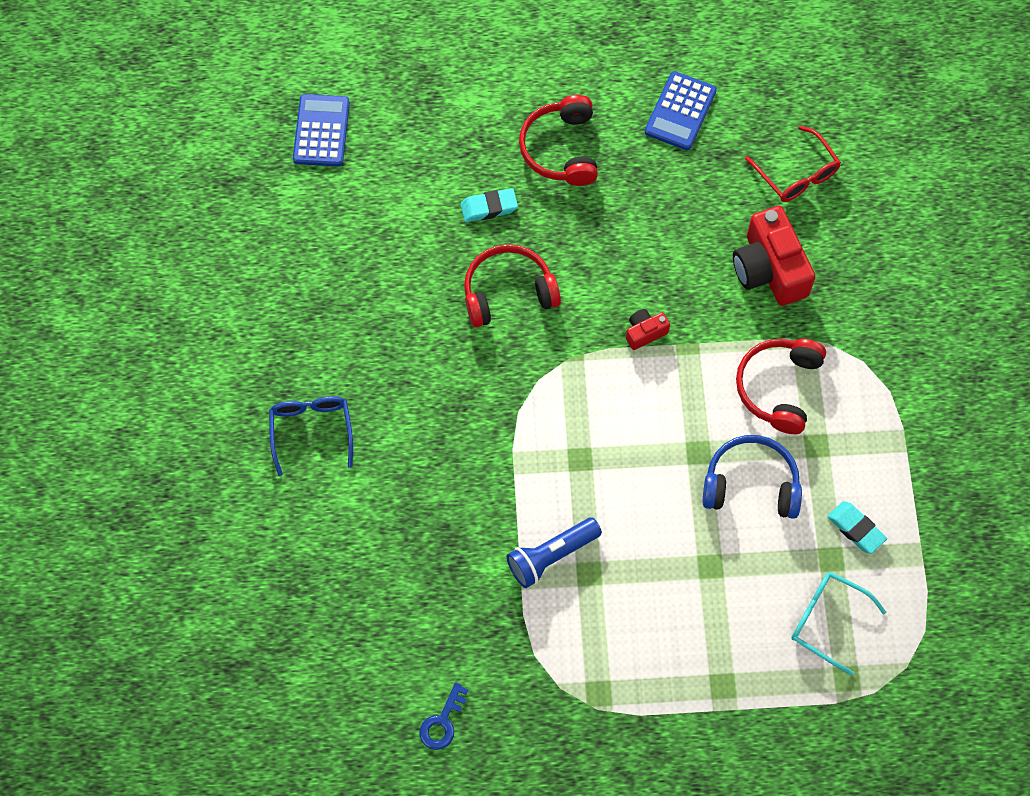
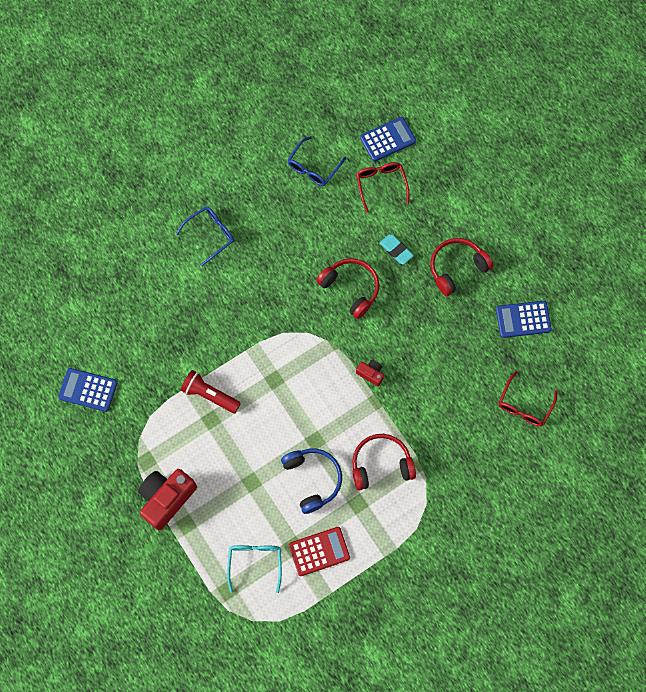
camera: 60 degrees right, 5 degrees up
(299, 244) = (313, 167): none -> blue glasses
(382, 175) = (381, 185): none -> red glasses
(442, 722) = (88, 390): blue key -> blue calculator
(551, 556) = (209, 395): blue flashlight -> red flashlight
(769, 269) = (452, 421): red camera -> red camera (166, 498)
(856, 529) = (319, 551): turquoise eraser -> red calculator

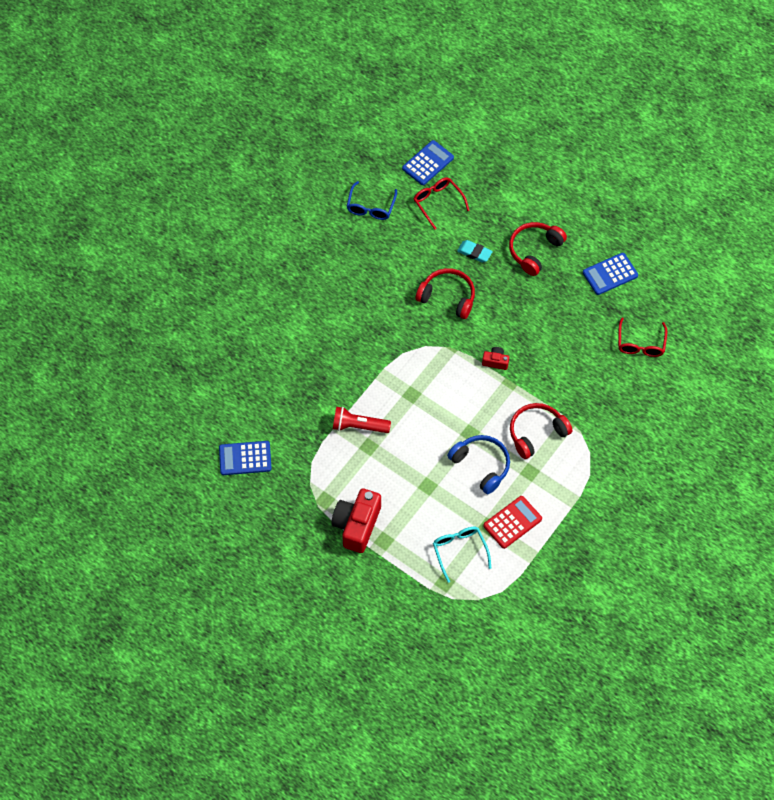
camera: 20 degrees left, 10 degrees down
(211, 235) = (301, 292): blue glasses -> none

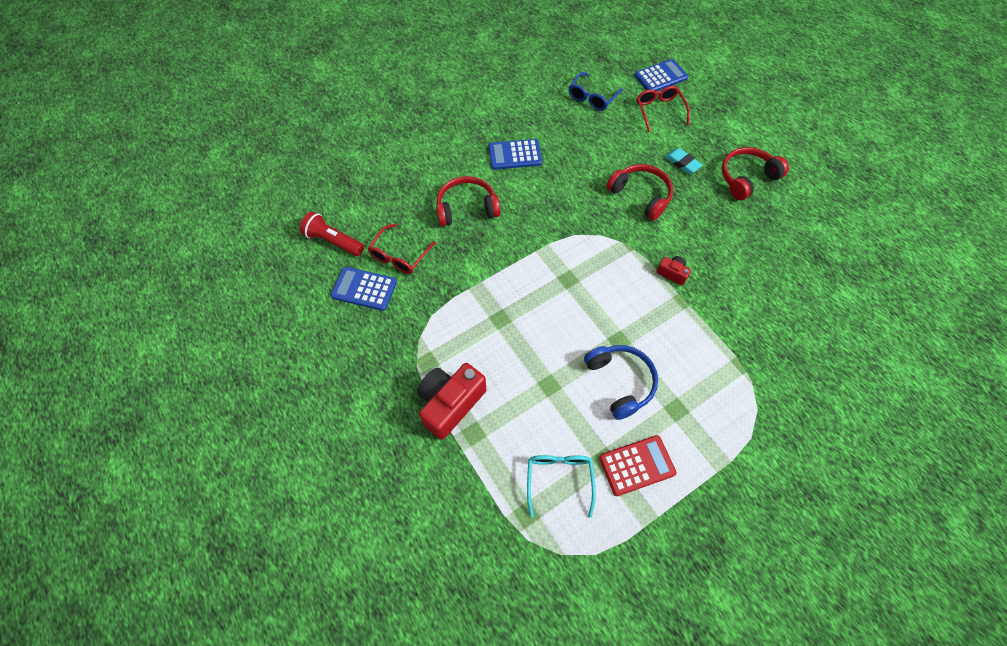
camera: 20 degrees right, 0 degrees up
(358, 426) = (498, 294): red flashlight -> red flashlight (333, 241)
(536, 433) = (697, 365): red headphones -> red headphones (466, 208)
(610, 274) = (825, 223): blue calculator -> blue calculator (515, 155)
(640, 344) = (847, 304): red glasses -> red glasses (399, 256)

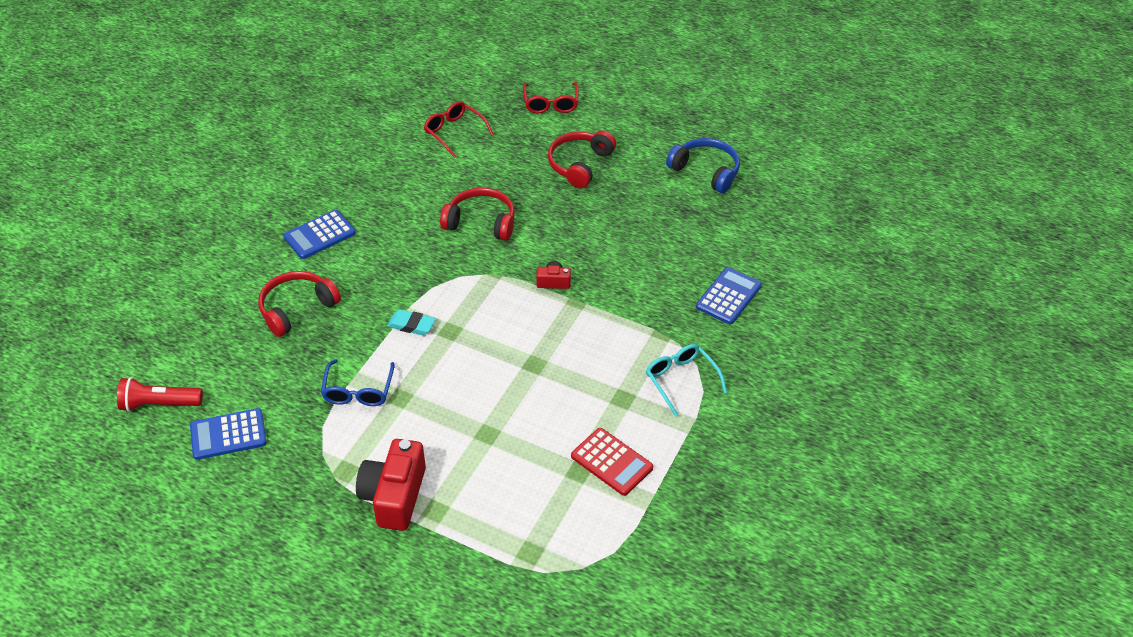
camera: 30 degrees left, 15 degrees down
(399, 256) = (248, 386): red glasses -> red glasses (551, 104)
(559, 479) = (544, 508): turquoise glasses -> turquoise glasses (681, 380)
(592, 97) = (373, 145): blue glasses -> blue glasses (358, 391)
(620, 382) = (556, 399): blue headphones -> blue headphones (706, 171)
(637, 465) = (611, 462): red calculator -> red calculator turned 90 degrees clockwise
(660, 77) = (437, 97): blue calculator -> blue calculator (728, 296)
(682, 163) = (507, 175): turquoise eraser -> turquoise eraser (411, 325)

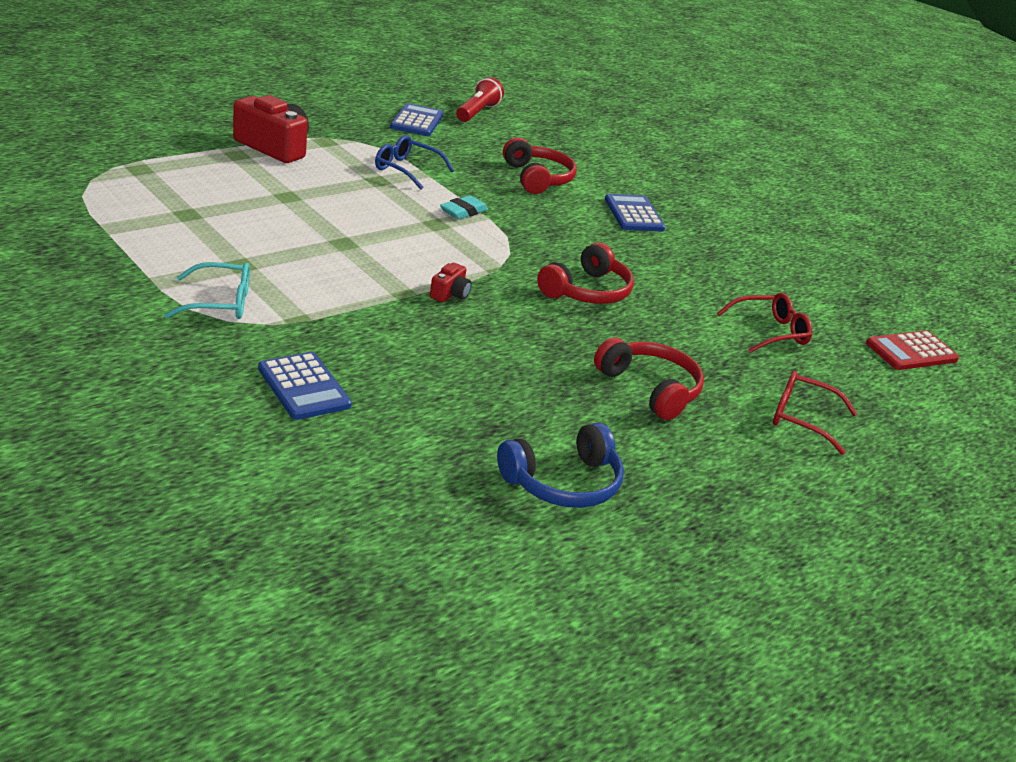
camera: 110 degrees right, 15 degrees down
(611, 462) = (174, 230): red calculator -> red calculator (911, 352)

